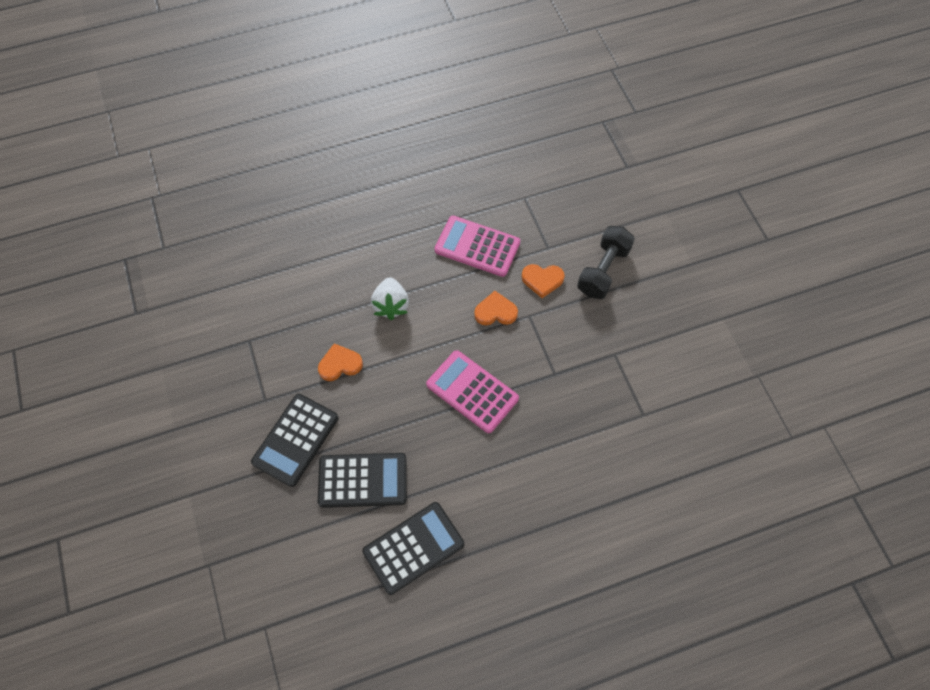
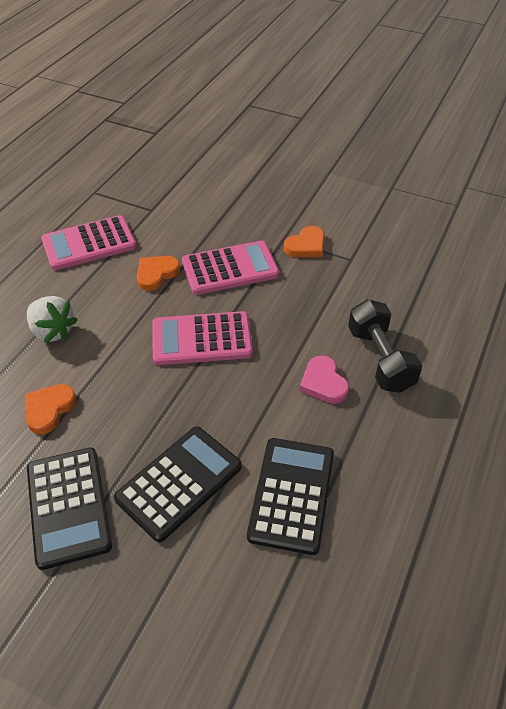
camera: 45 degrees left, 15 degrees down
(512, 494) = (323, 383): none -> pink heart
(542, 280) = (171, 231): orange heart -> orange heart (306, 246)
(548, 349) = (230, 268): none -> pink calculator
(603, 270) = (212, 197): black dumbbell -> black dumbbell (380, 359)

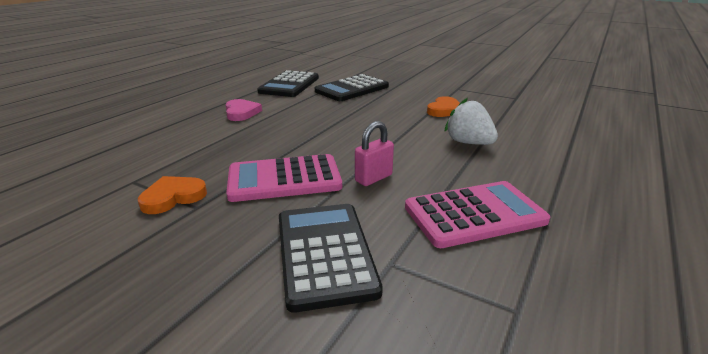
camera: 175 degrees left, 20 degrees down
(68, 506) = (414, 86): black calculator -> black calculator (325, 253)
(156, 274) = (373, 178): orange heart -> pink padlock
(202, 339) = (329, 134): pink calculator -> none
(380, 359) = (187, 120): black dumbbell -> none

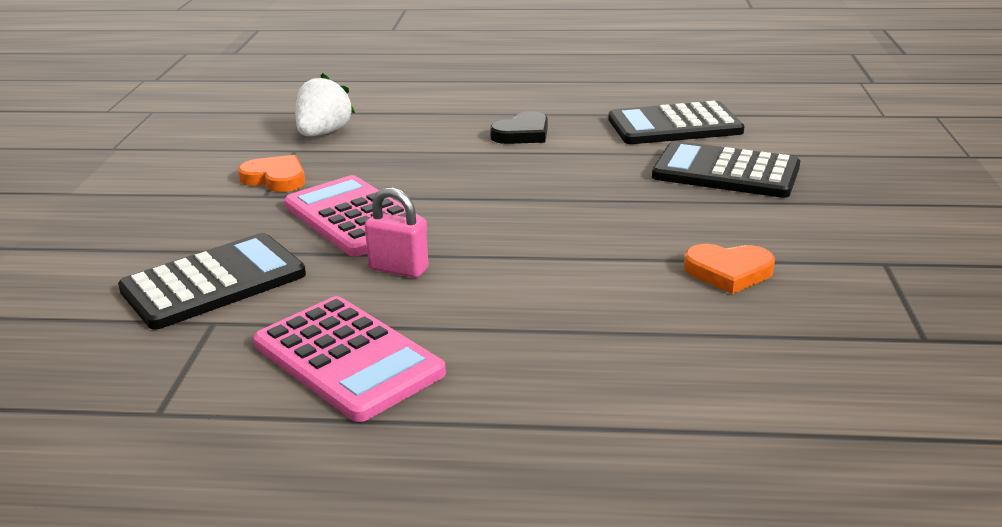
camera: 65 degrees right, 0 degrees up
(241, 112) = (522, 134): pink heart -> black heart
(468, 143) = (592, 319): white strawberry -> white strawberry (323, 133)

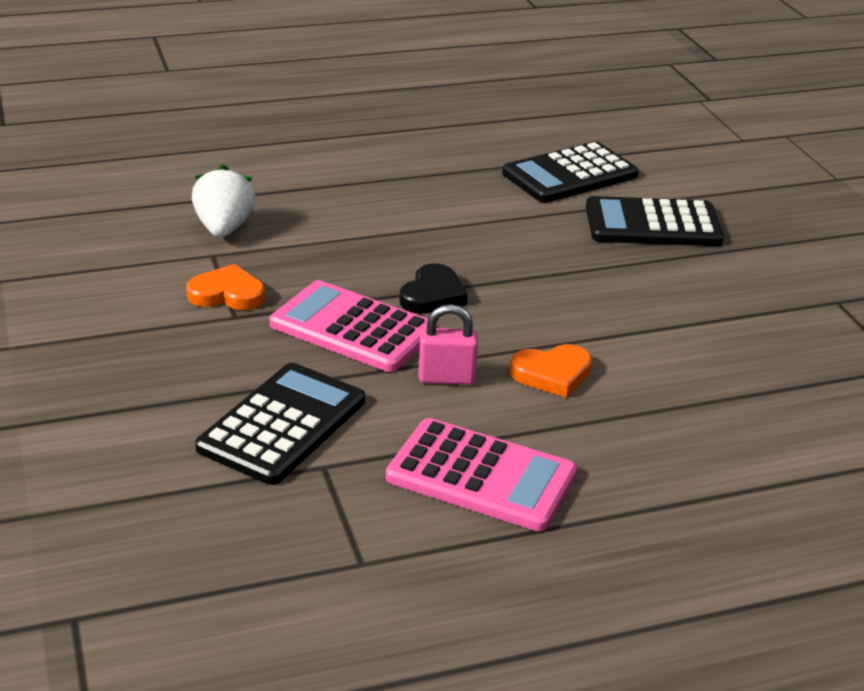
camera: 25 degrees left, 5 degrees up
(522, 134) = (433, 203): black heart -> black heart (432, 295)
(728, 272) = (726, 331): orange heart -> orange heart (552, 374)

